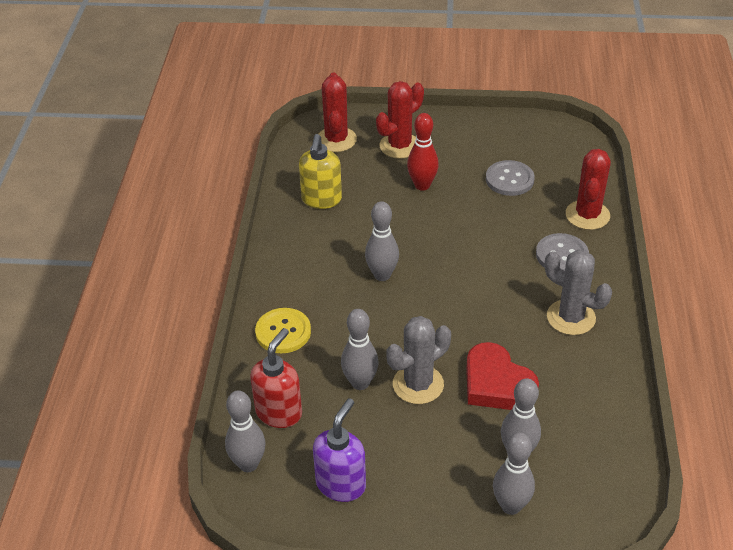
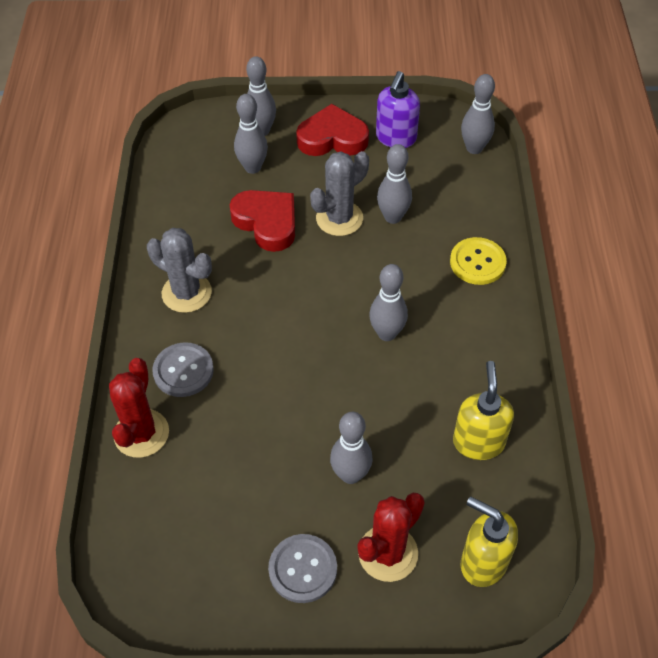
camera: 175 degrees right, 10 degrees up
(279, 412) = (460, 188): red soap dispenser -> none
(336, 140) = (483, 562): red cactus -> yellow soap dispenser
(420, 489) = (332, 138): none -> red heart
(422, 185) = (350, 475): red bowling pin -> grey bowling pin
(509, 179) = (233, 492): grey button -> grey button (303, 569)

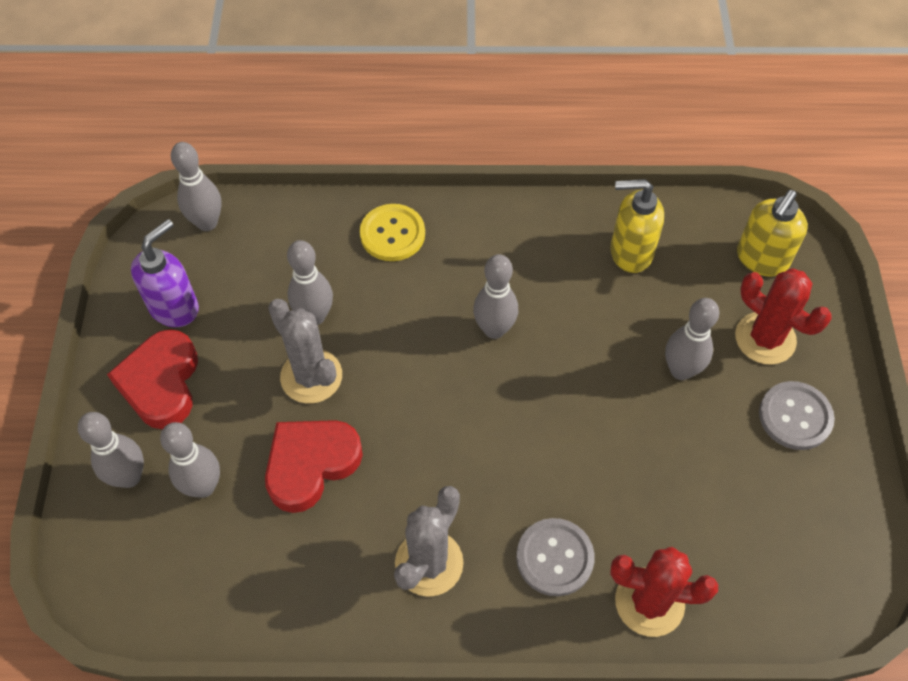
camera: 90 degrees left, 5 degrees up
(395, 138) = (175, 307): purple soap dispenser -> purple soap dispenser turned 75 degrees counterclockwise

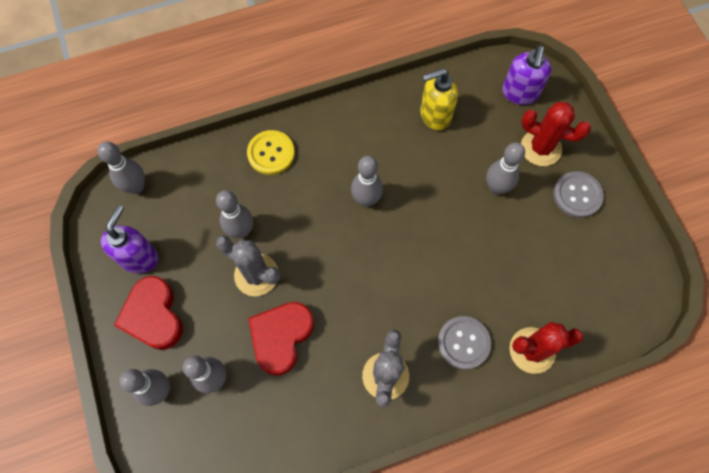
camera: 20 degrees left, 10 degrees up
(761, 259) = (519, 93): yellow soap dispenser -> purple soap dispenser

